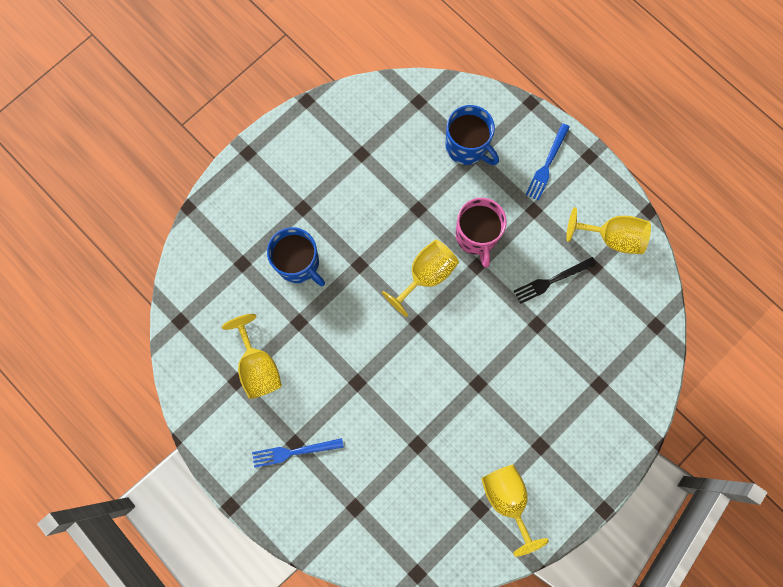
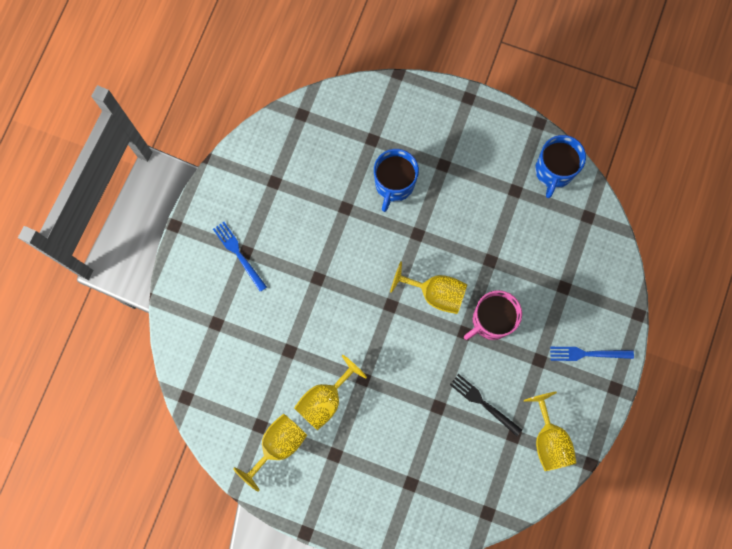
camera: 65 degrees right, 0 degrees up
(258, 366) = (294, 193): yellow goblet -> yellow goblet (325, 400)
(467, 147) = (567, 277): blue mug -> blue mug (553, 171)

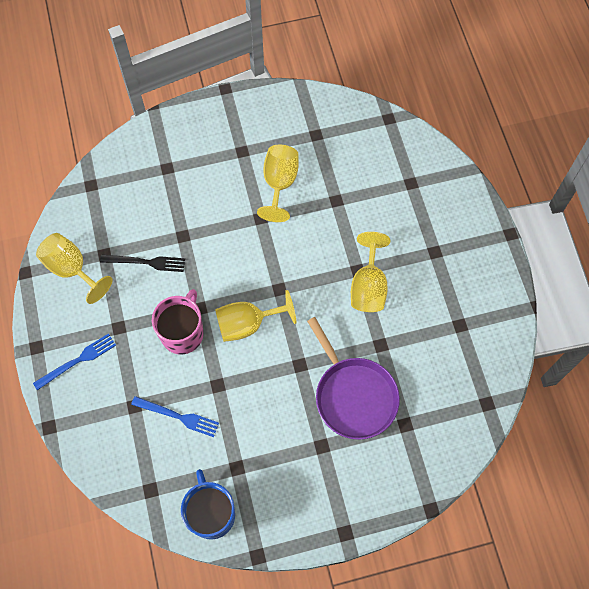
camera: 145 degrees right, 10 degrees down
(239, 254) = (438, 246): blue fork -> blue fork (178, 416)
(278, 445) = (291, 131): yellow goblet -> yellow goblet (368, 286)
(394, 184) = (353, 395): blue mug -> purple pan

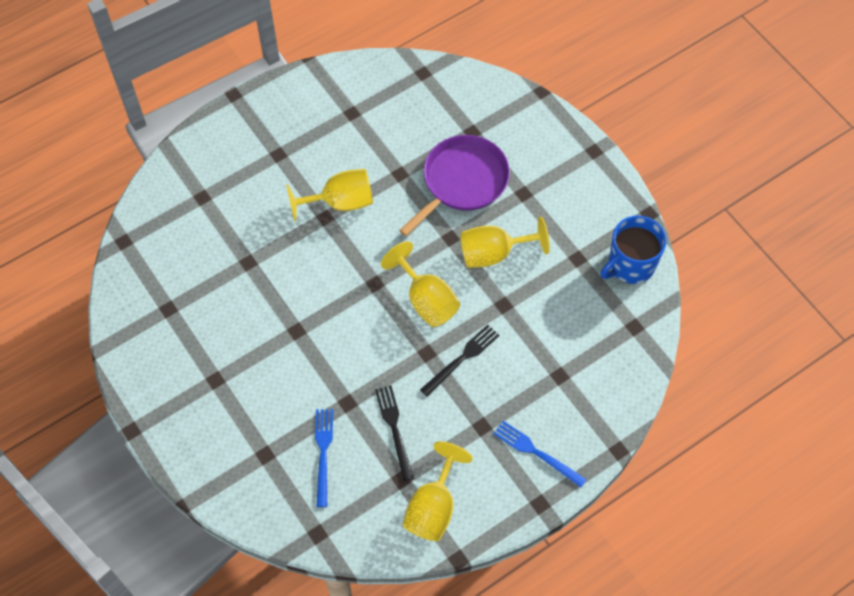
camera: 110 degrees left, 5 degrees down
(178, 416) = (551, 330): blue fork -> blue fork (323, 453)
(183, 333) = (461, 359): pink mug -> black fork
(279, 183) = (246, 325): yellow goblet -> yellow goblet (494, 253)

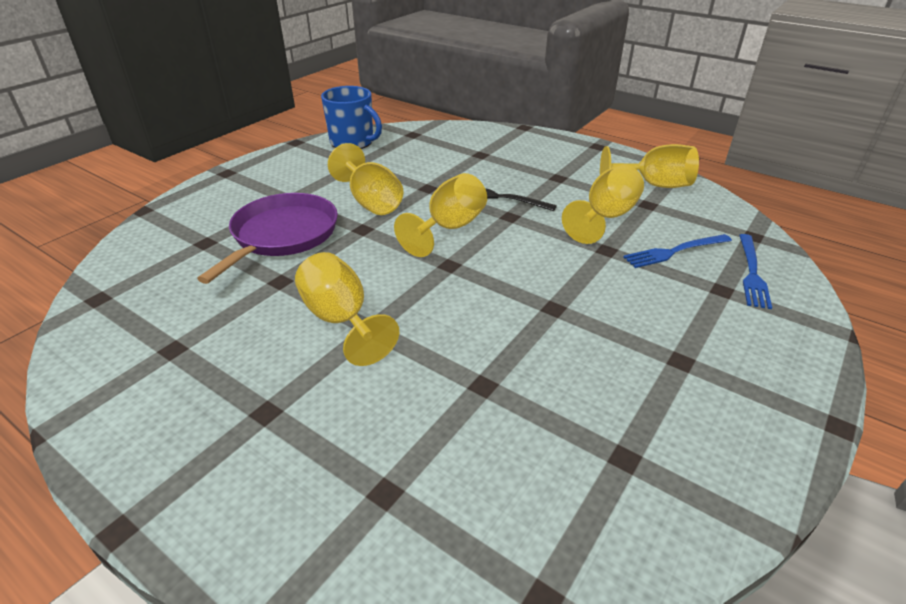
camera: 110 degrees left, 25 degrees down
(394, 429) = (605, 217): black fork -> yellow goblet
(462, 182) = (282, 235): purple pan -> purple pan turned 90 degrees clockwise
(536, 453) = (557, 153): blue fork -> blue fork (751, 272)

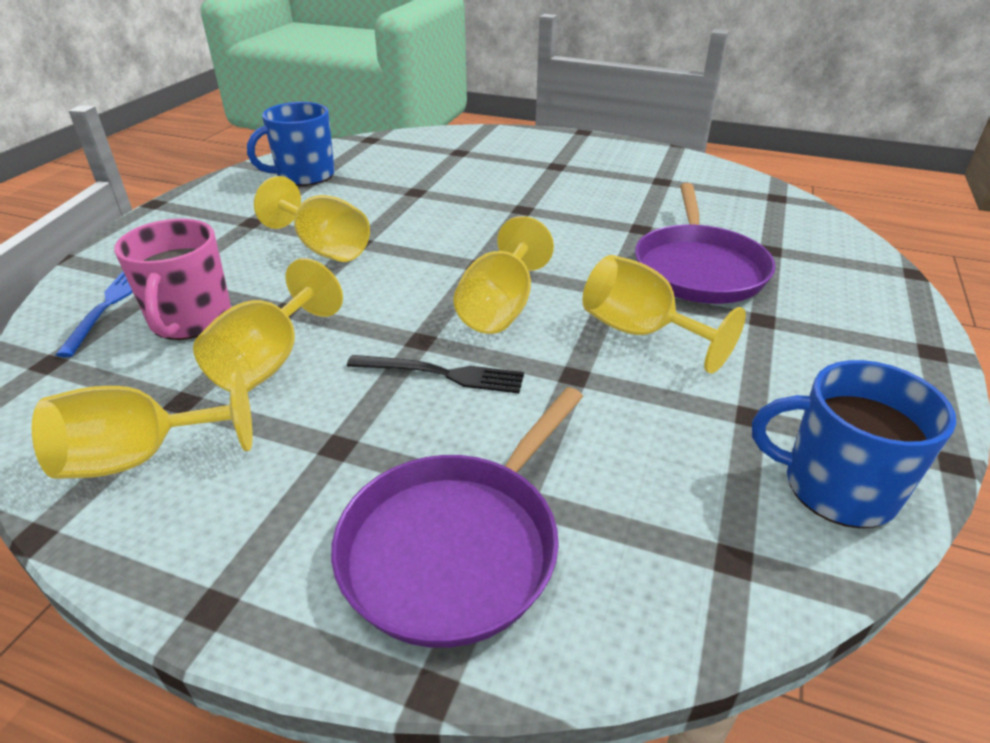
camera: 165 degrees right, 0 degrees up
(341, 320) = (552, 210): yellow goblet -> yellow goblet (324, 248)
(509, 147) = (456, 545): none -> purple pan
(646, 462) = (304, 175): none -> blue mug
(675, 251) = (190, 320): blue fork -> pink mug

